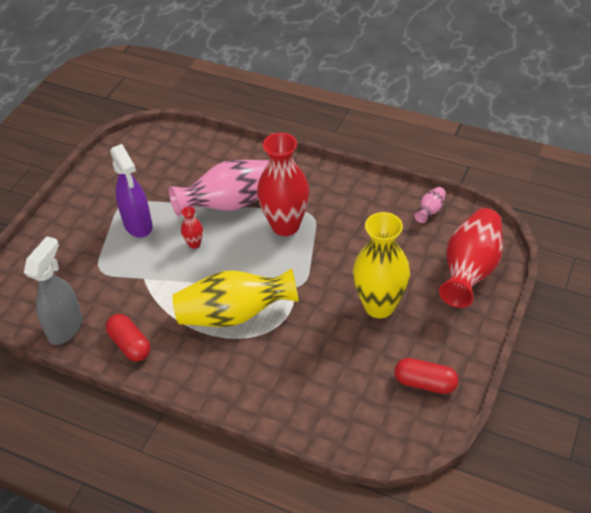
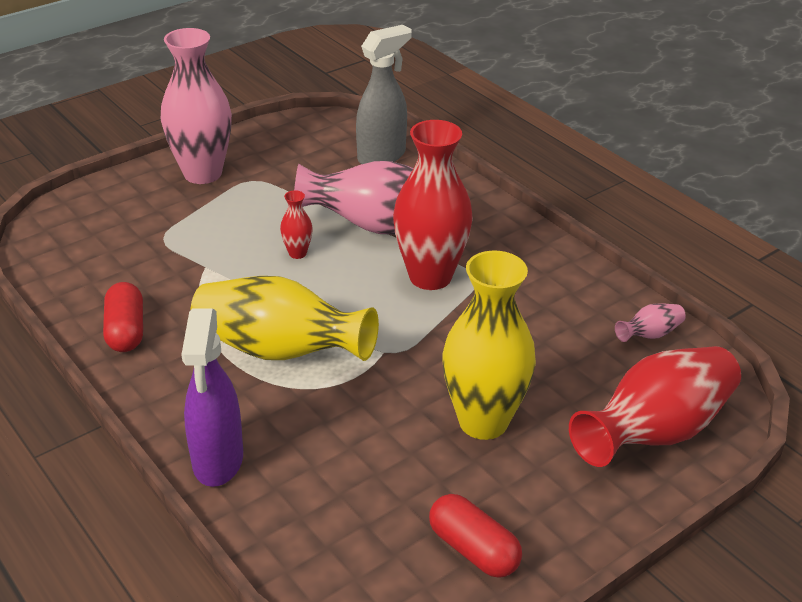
camera: 25 degrees right, 10 degrees down
(66, 327) = (71, 282): grey spray bottle -> grey spray bottle (382, 156)
(87, 211) = (202, 173): none -> pink vase
(138, 225) = (248, 209): purple spray bottle -> purple spray bottle (218, 461)

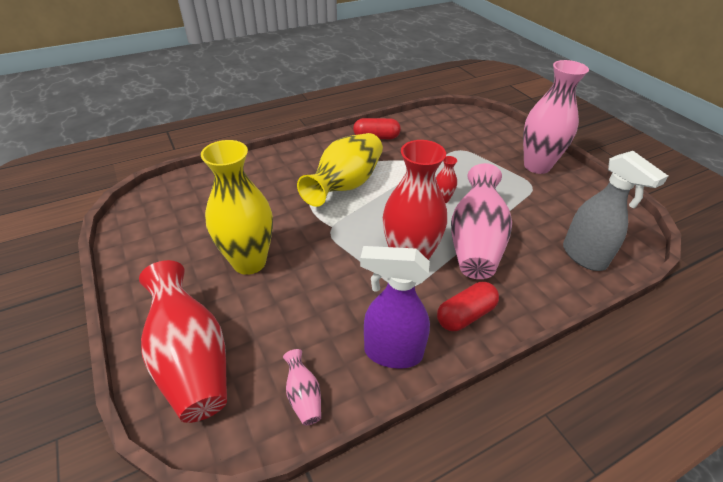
camera: 100 degrees right, 5 degrees up
(218, 461) = (268, 161): purple spray bottle -> purple spray bottle (392, 352)
(473, 549) = (156, 240): red capsule -> red capsule (465, 315)

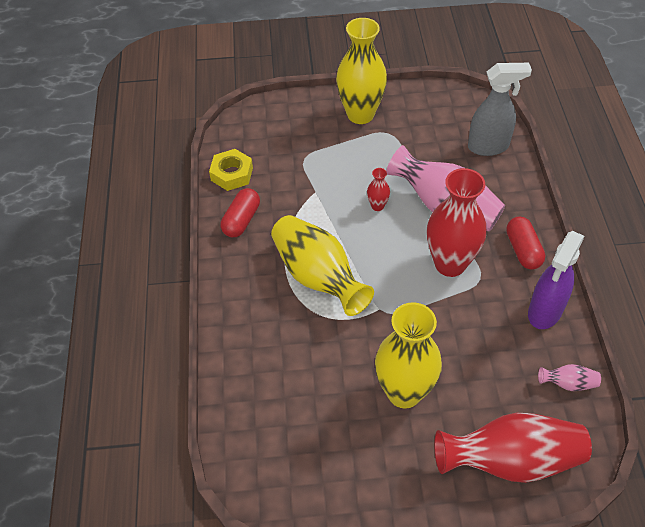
camera: 65 degrees left, 10 degrees up
(416, 123) = (232, 174): none -> yellow nut
(537, 166) = (360, 114): pink vase -> yellow vase

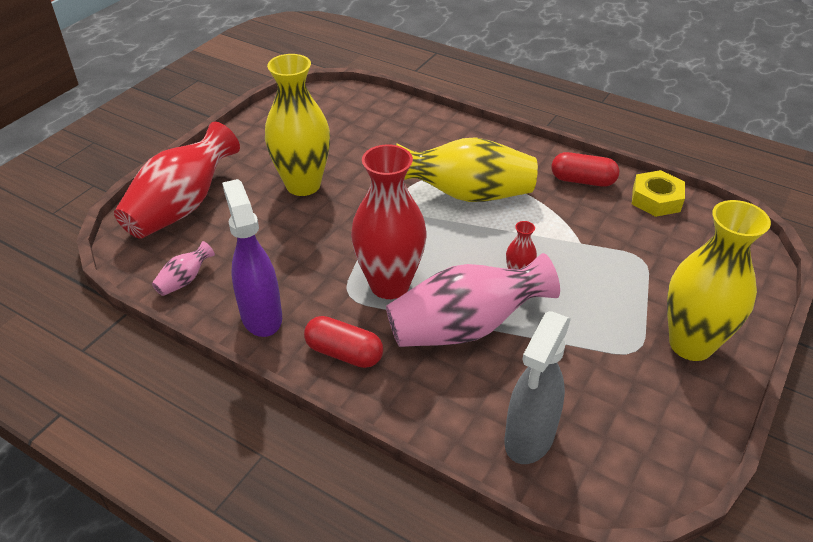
camera: 125 degrees right, 10 degrees down
(241, 220) = (582, 180): red capsule -> red capsule turned 45 degrees counterclockwise

